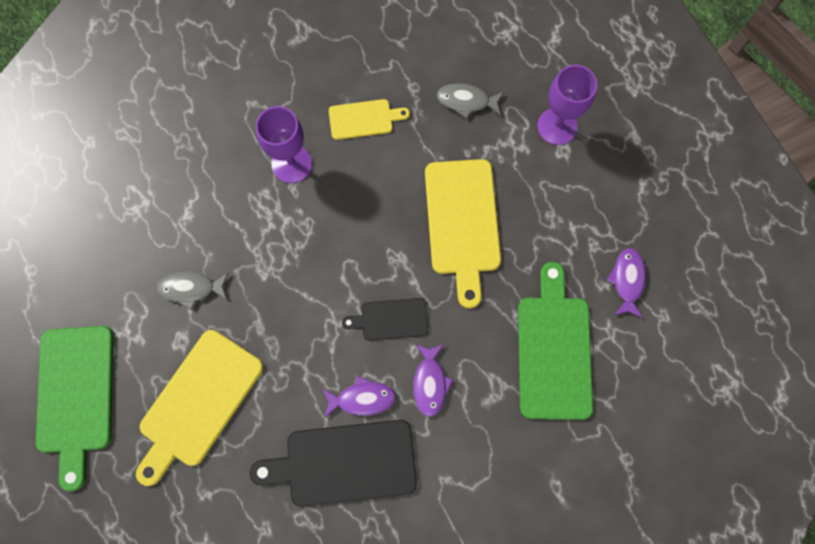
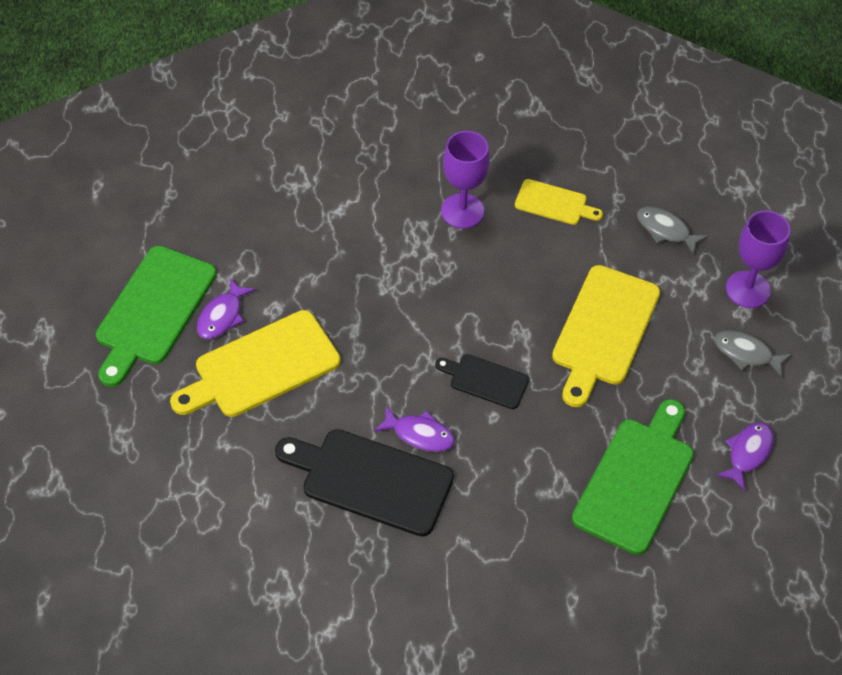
camera: 25 degrees right, 20 degrees down
(191, 288) = (308, 271): grey fish -> grey fish (746, 353)
(430, 383) = (494, 451): purple fish -> purple fish (222, 316)

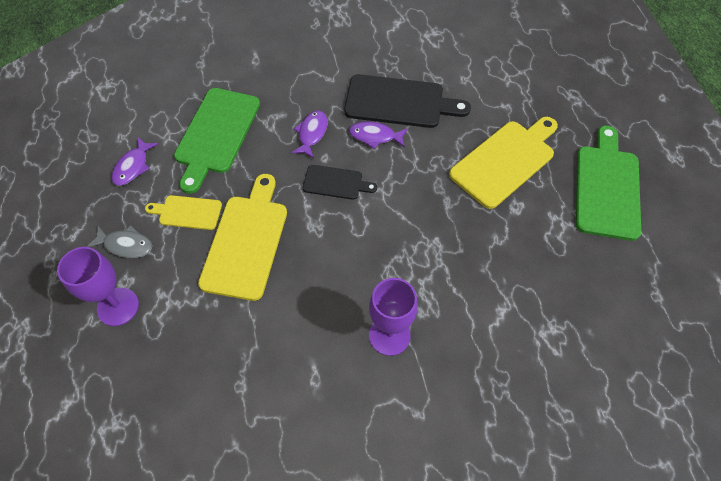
camera: 170 degrees right, 5 degrees up
(222, 316) = (553, 194): purple fish -> purple fish (311, 133)
(554, 203) = (303, 364): yellow cutting board -> yellow cutting board (187, 212)
(666, 230) = (192, 356): grey fish -> none

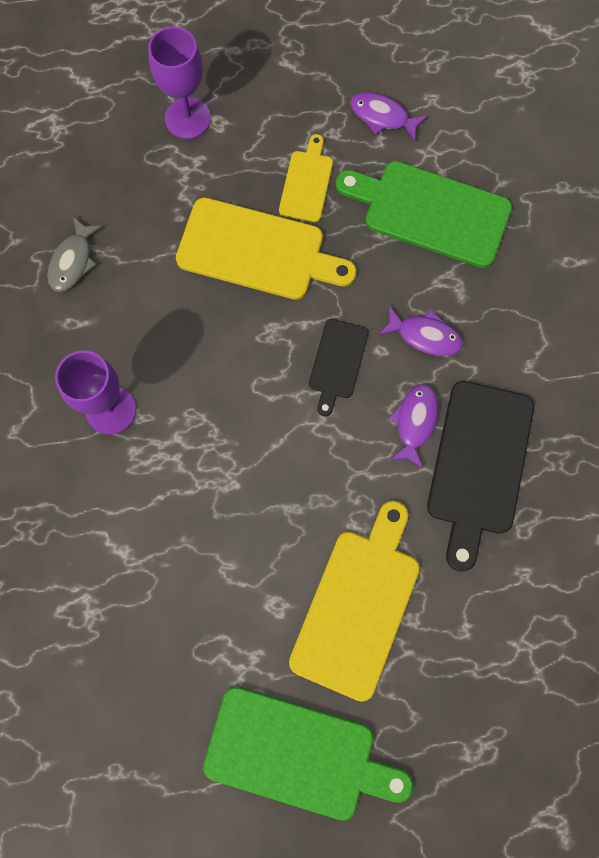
camera: 95 degrees right, 15 degrees up
(125, 245) = (267, 119): grey fish -> grey fish (73, 261)
(505, 161) = (357, 606): yellow cutting board -> yellow cutting board turned 120 degrees counterclockwise

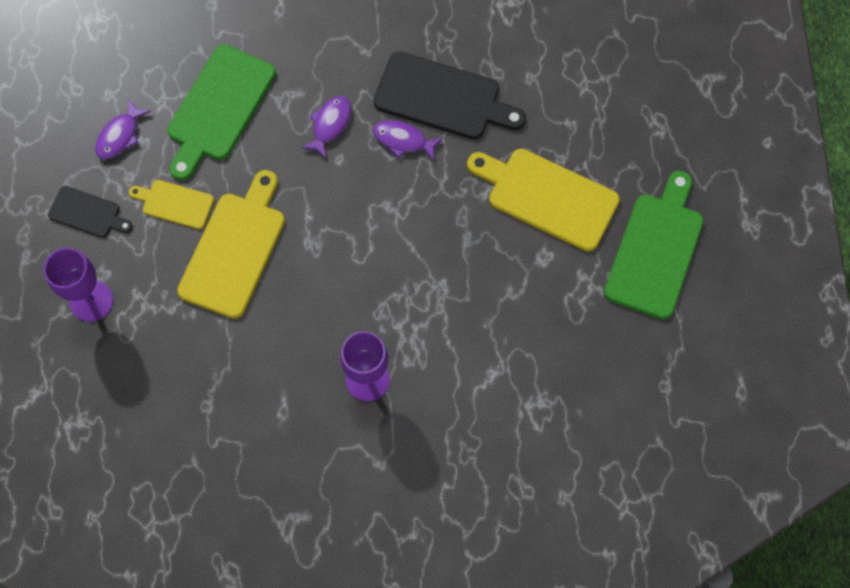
camera: 85 degrees left, 5 degrees down
(73, 261) = (222, 409): grey fish -> none
(337, 362) = (345, 193): black cutting board -> black cutting board (87, 213)

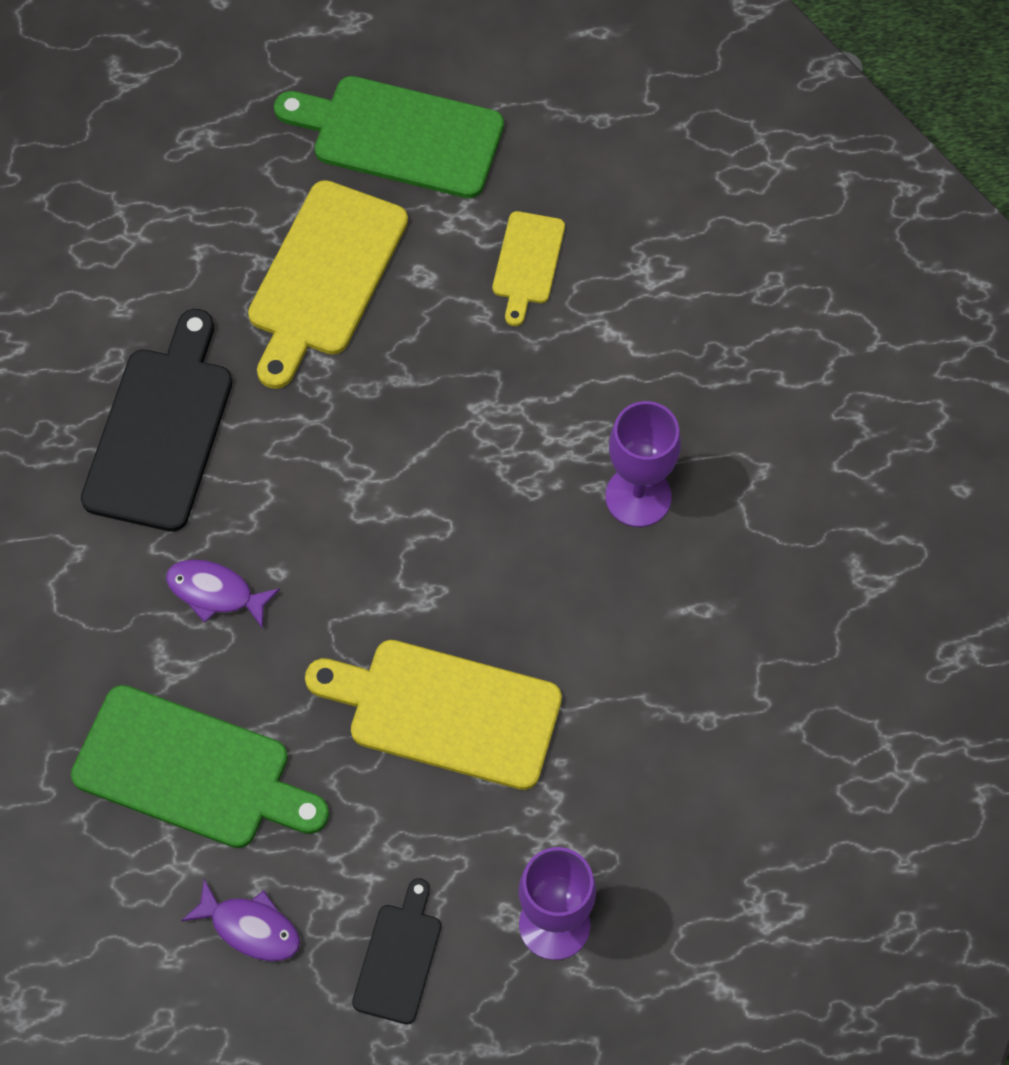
camera: 95 degrees left, 5 degrees down
(175, 204) = (372, 817): yellow cutting board -> yellow cutting board (527, 262)
(403, 140) = (239, 481): purple fish -> none

